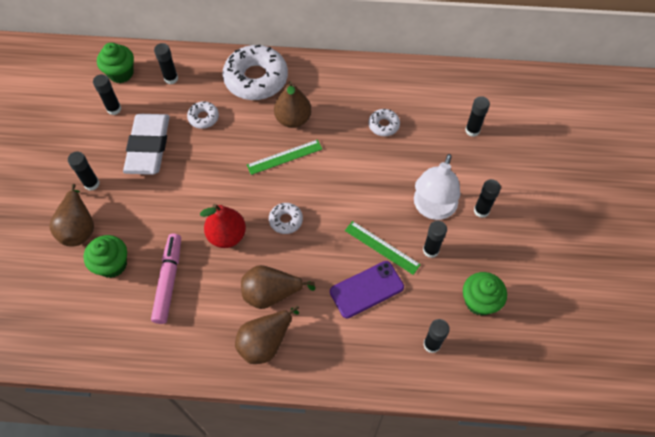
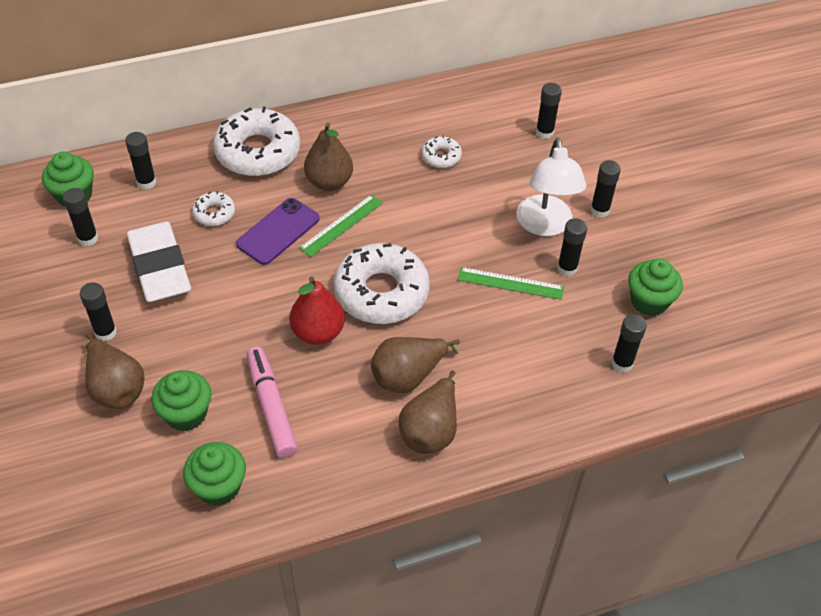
camera: 25 degrees left, 10 degrees down
(106, 327) = (219, 487): none -> green cupcake
(286, 220) = (381, 292): white donut -> white donut, size x2.13
(366, 289) = (517, 332): purple phone -> purple phone (278, 231)

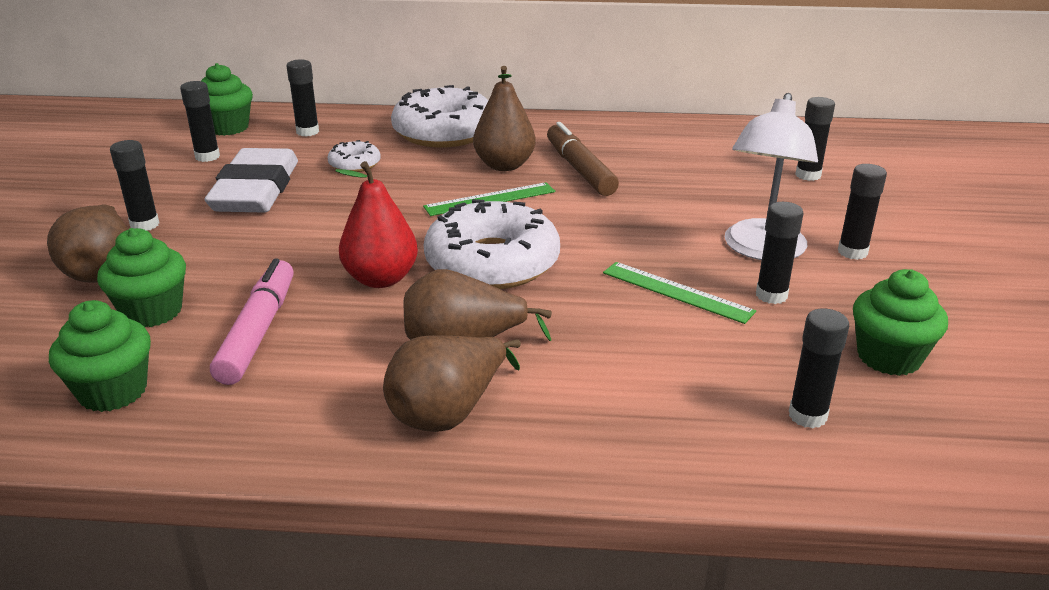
camera: 25 degrees right, 20 degrees down
(278, 231) = (411, 190): purple phone -> none
(386, 171) = (579, 169): none -> brown marker
(441, 156) = (657, 170): white donut -> none

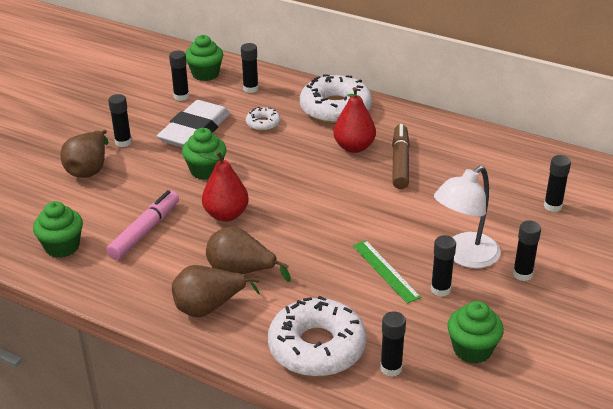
camera: 25 degrees right, 5 degrees up
(152, 312) = (100, 204): green cupcake -> green cupcake (205, 171)
(490, 199) = (326, 172): green ruler -> none
(492, 262) = (294, 220): white donut -> white donut (317, 347)
(504, 165) = (354, 147): brown pear -> red pear

